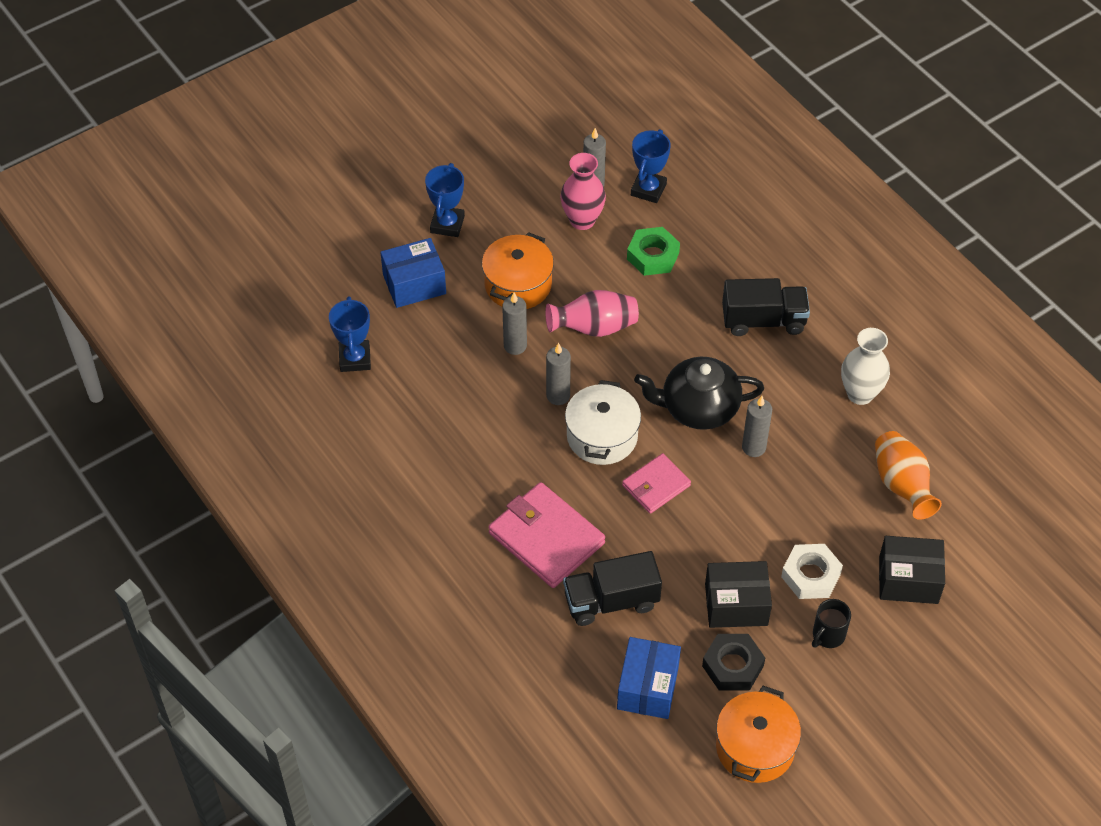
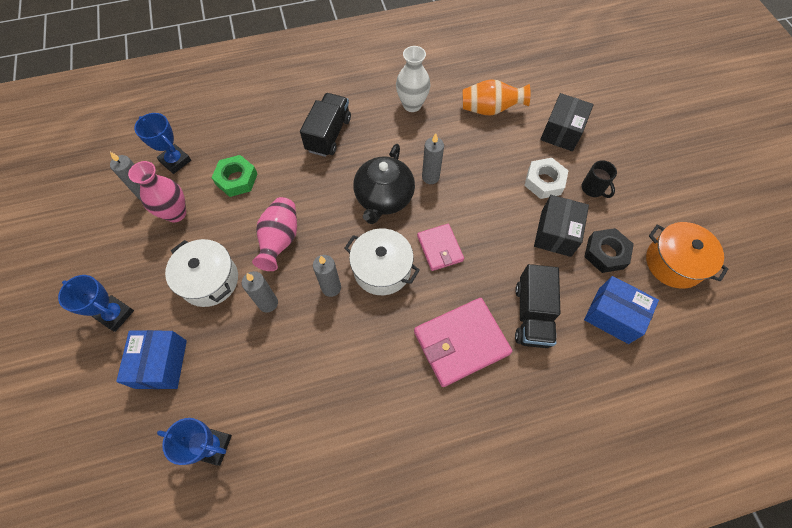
camera: 70 degrees left, 10 degrees up
(518, 285) = (209, 280): orange pot -> white pot

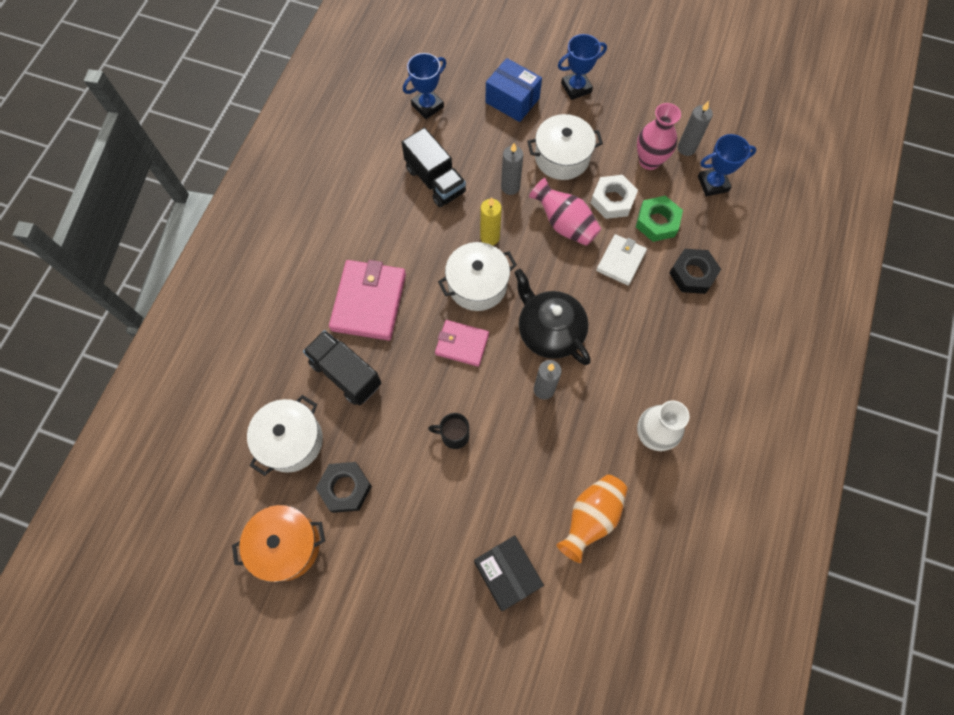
camera: 125 degrees right, 5 degrees up
(270, 137) = (692, 274): none -> black nut
(289, 185) = (621, 261): none -> white wallet
(328, 134) = (662, 328): black truck -> black truck (435, 180)
(331, 288) = (490, 237): grey candle -> yellow candle
(544, 181) = (460, 497): white nut -> white nut (612, 200)
(556, 233) = (399, 459): black box -> none
(593, 189) = (416, 541): black mug -> black mug (454, 435)
(613, 315) = (291, 441): blue box -> white pot

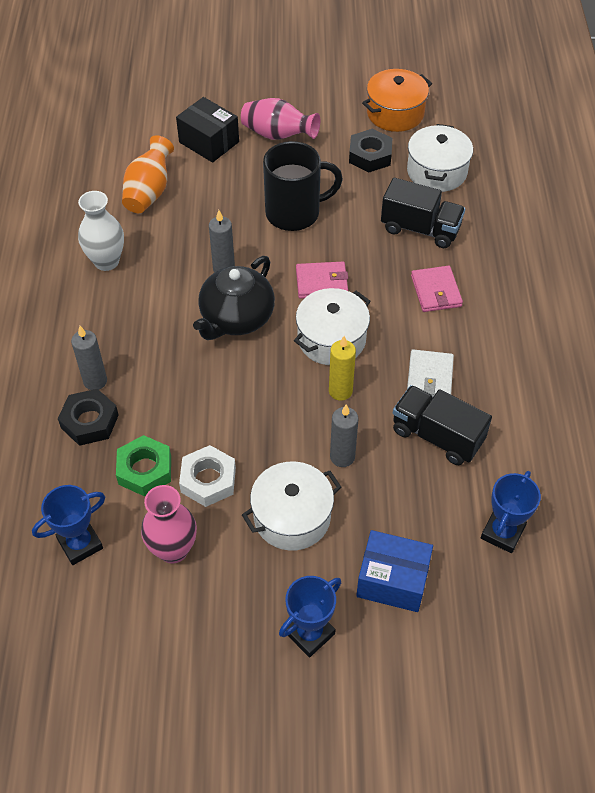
camera: 160 degrees right, 15 degrees down
(369, 302) = (436, 291): pink wallet -> pink wallet, size x0.60
(454, 435) = (294, 213): black mug -> black mug, size x1.98
(549, 331) = (236, 318): black teapot -> black teapot turned 90 degrees clockwise
(564, 224) = (258, 432): pink vase -> pink vase (278, 135)
(621, 261) = (178, 411): white wallet -> white wallet (429, 377)
(686, 148) = (125, 586): grey candle -> grey candle (95, 381)

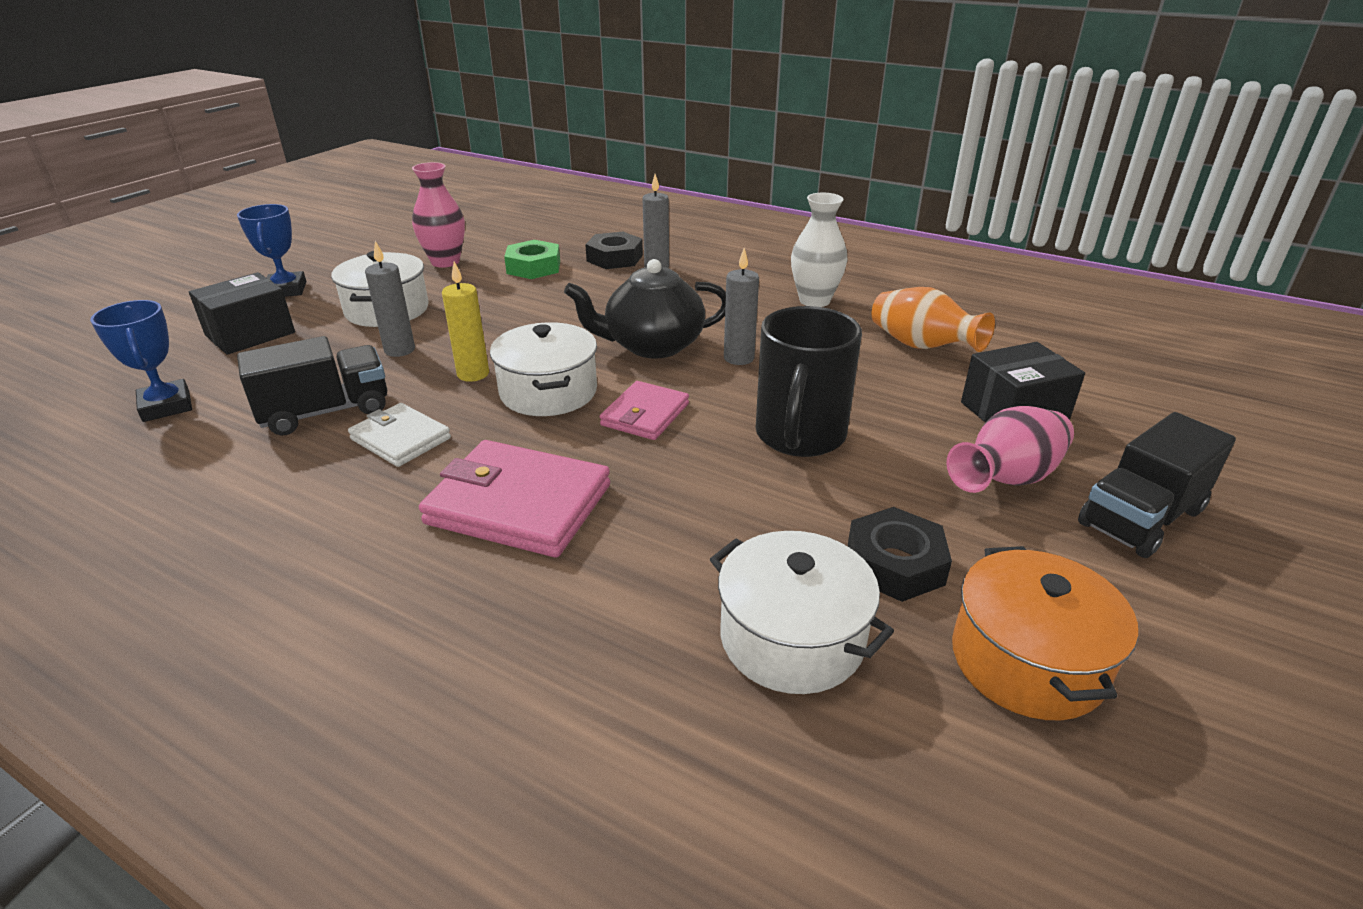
camera: 120 degrees right, 20 degrees down
(80, 544) = (506, 236): blue trophy -> none
(208, 480) = (482, 287): white nut -> none
(236, 318) = (652, 346): black teapot -> black teapot turned 75 degrees counterclockwise
(392, 580) = (250, 334): blue box -> black box
(420, 229) = (659, 545): black truck -> black truck (1141, 518)
(436, 291) = (519, 504): pink wallet -> pink wallet, size x1.68

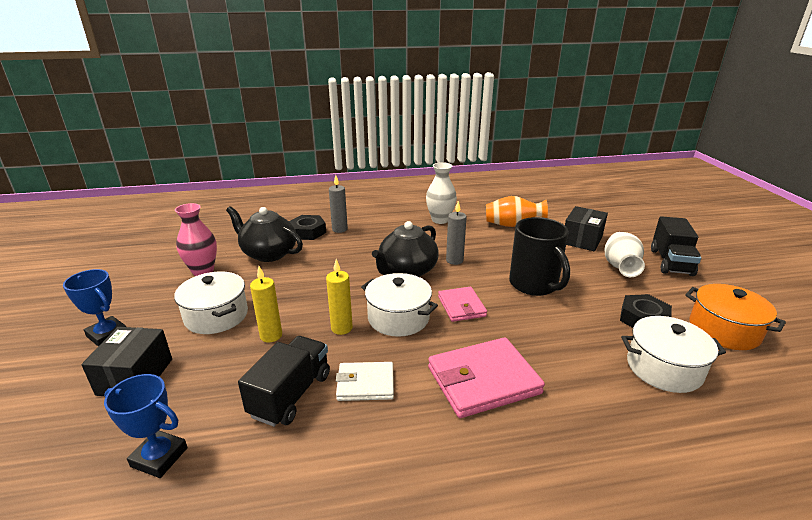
camera: 40 degrees left, 5 degrees down
(399, 350) = (271, 336): grey candle -> yellow candle
(533, 267) = (268, 253): green nut -> black teapot
(1006, 479) = (620, 267): pink vase -> white vase

